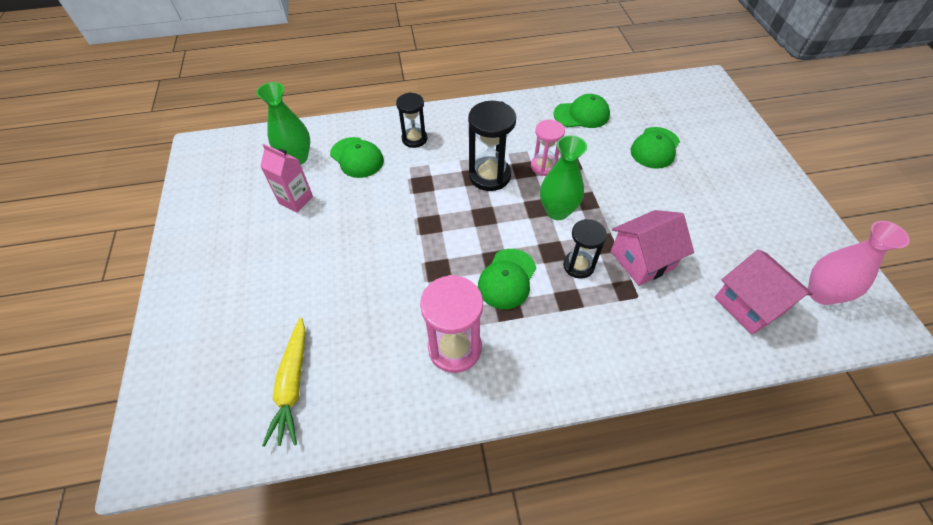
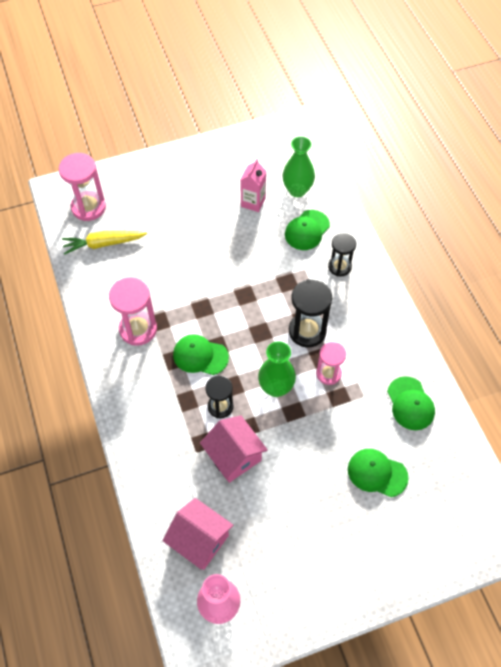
camera: 80 degrees right, 5 degrees up
(211, 404) = (88, 207): none -> pink hourglass
(749, 304) = (199, 540): pink house -> pink house turned 75 degrees clockwise

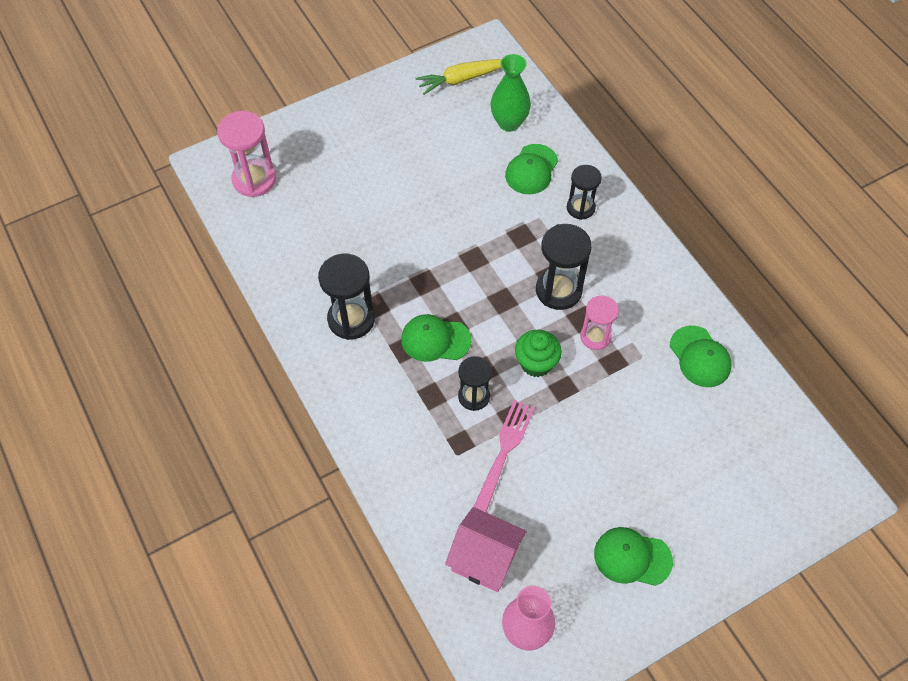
camera: 10 degrees left, 0 degrees up
(104, 244) = (284, 222): yellow carrot -> yellow carrot (462, 79)
(138, 329) = (351, 319): pink hourglass -> black hourglass
(234, 456) = (503, 452): pink house -> pink fork
(253, 202) = (458, 145): pink carton -> none
(276, 387) = (536, 363): green vase -> green cupcake
(377, 473) = (678, 444): green cap -> green cap (632, 557)

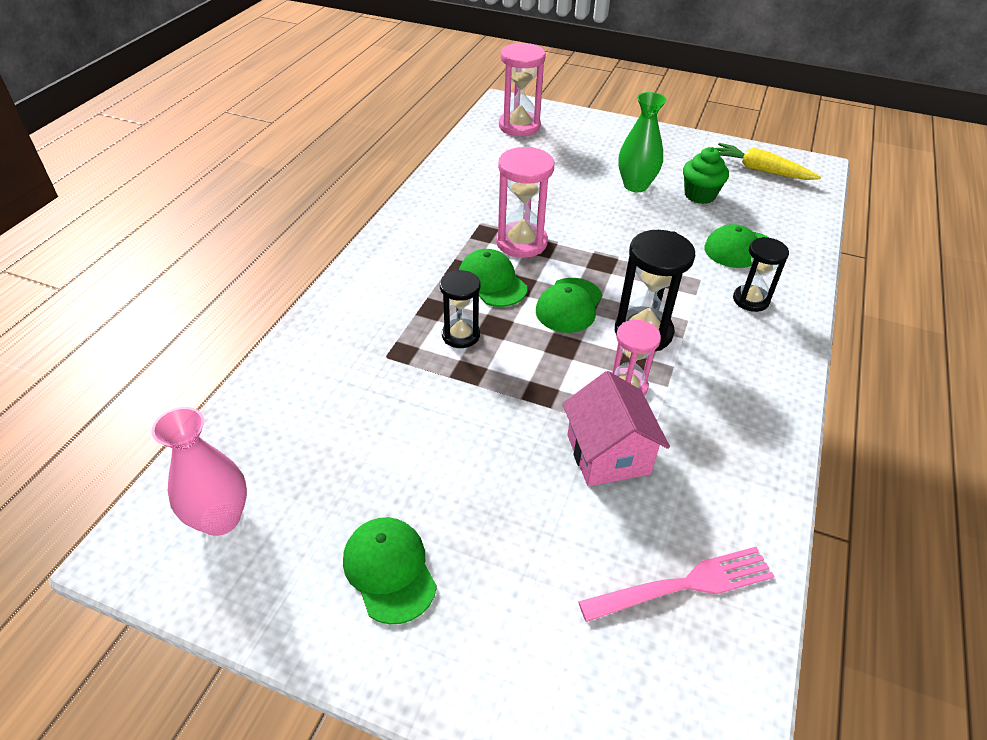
camera: 50 degrees right, 15 degrees down
(351, 319) = (455, 227): black hourglass -> none
(408, 290) = (521, 242): none -> pink hourglass
(485, 558) = (285, 437): pink house -> pink house (608, 454)
(503, 452) = (420, 388): pink fork -> pink fork (685, 584)
(509, 123) = (764, 214): green vase -> green vase (635, 185)
(536, 363) = (544, 359): green cupcake -> green cupcake (699, 195)
(700, 357) = (713, 490): green cap -> green cap (569, 305)

